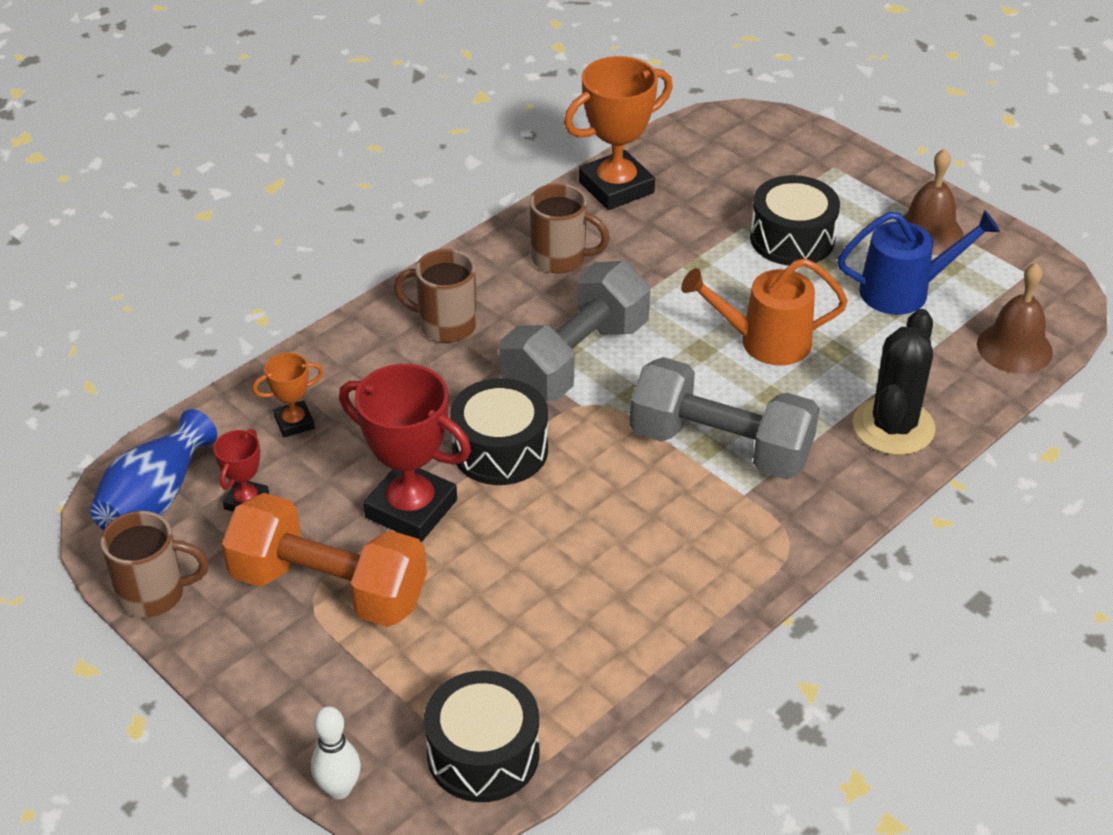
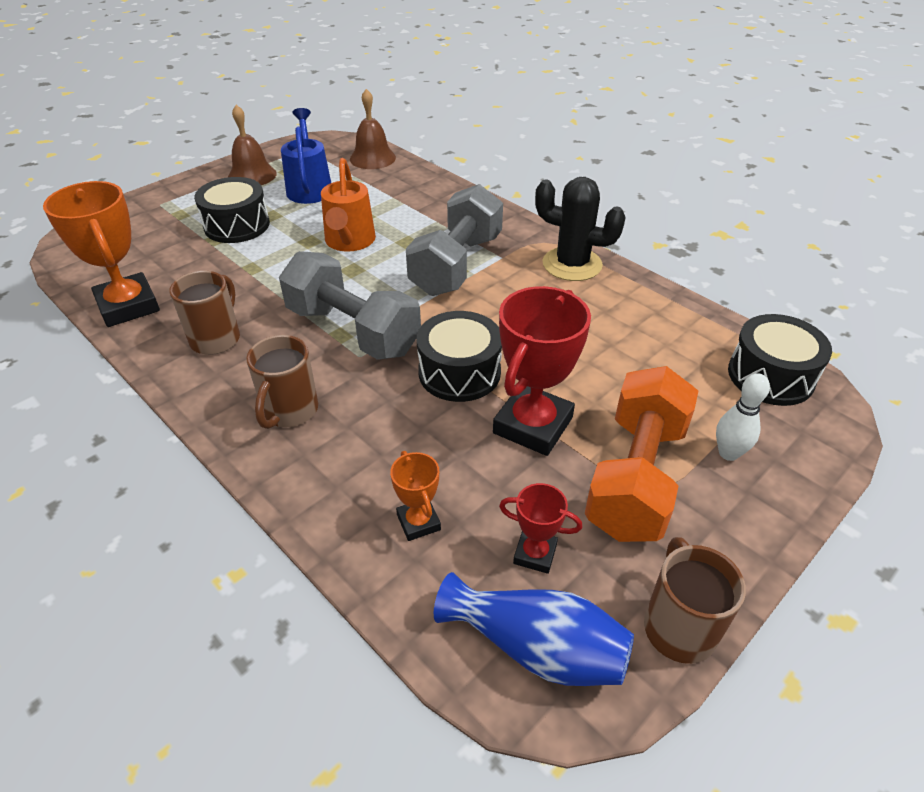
camera: 90 degrees left, 0 degrees up
(339, 789) = (841, 455): white bowling pin -> white bowling pin (728, 453)
(893, 427) = (439, 200): black cactus -> black cactus (572, 264)

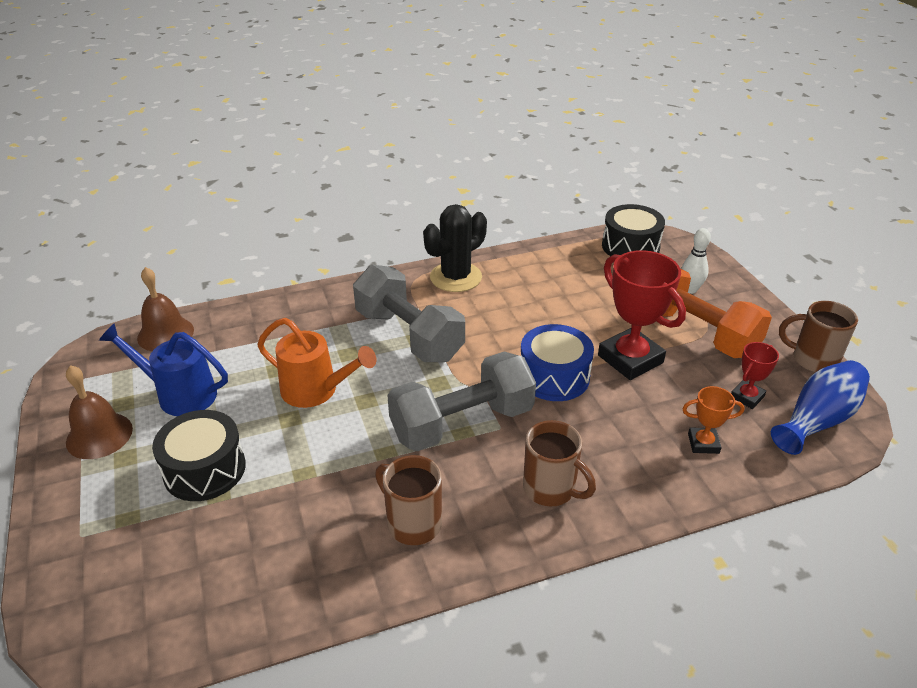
camera: 65 degrees left, 5 degrees down
(128, 306) = (298, 594): orange trophy -> none
(459, 372) = (554, 376): black drum -> blue drum

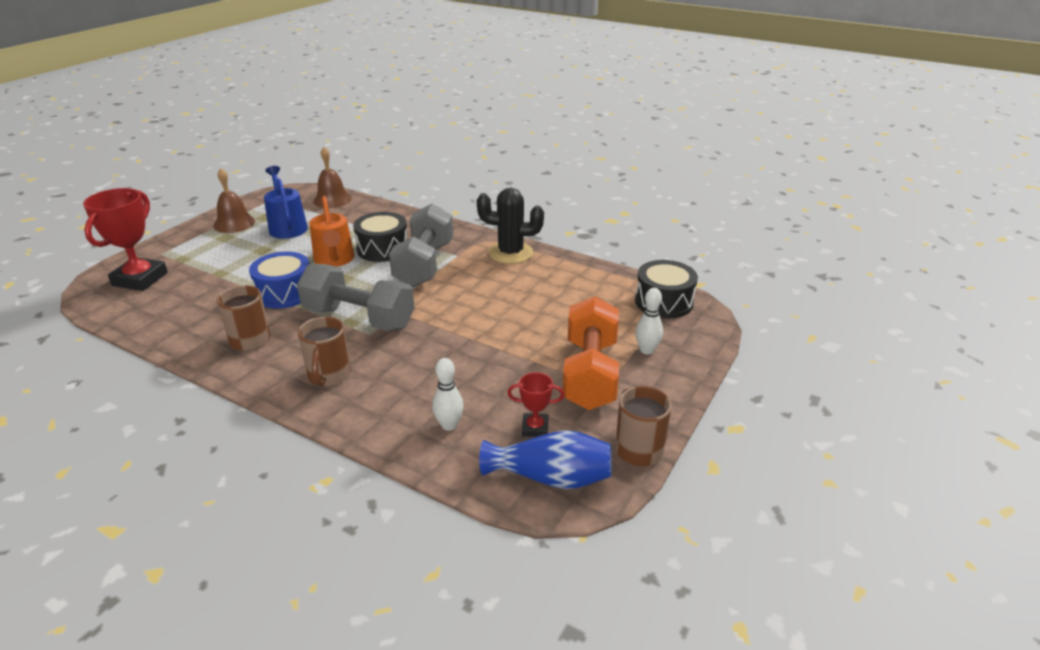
camera: 50 degrees right, 5 degrees down
(205, 469) = (236, 260): black drum -> black drum (383, 249)
(554, 376) = (449, 332): blue drum -> blue drum (285, 293)
(630, 359) = (511, 356): red trophy -> red trophy (140, 279)
(703, 443) = (449, 425): orange trophy -> white bowling pin

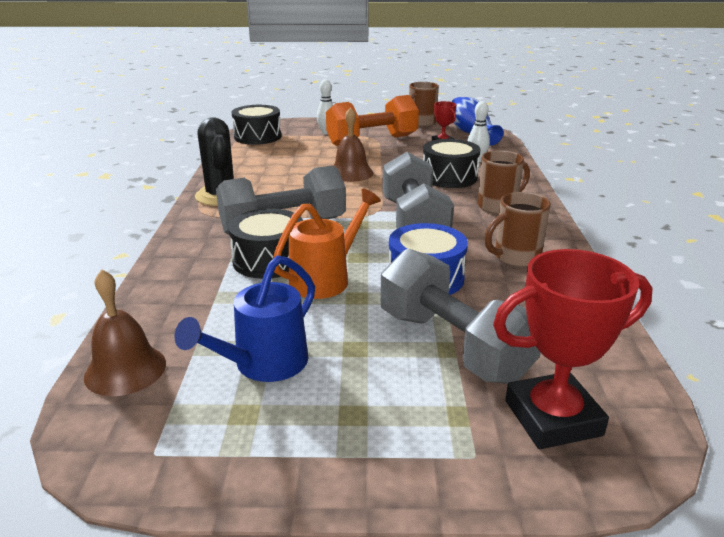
camera: 120 degrees left, 5 degrees down
(219, 275) = (453, 345): none -> grey dumbbell
(234, 223) = (296, 437): brown bell -> brown bell (351, 173)
(424, 380) = (449, 177): none -> black drum

